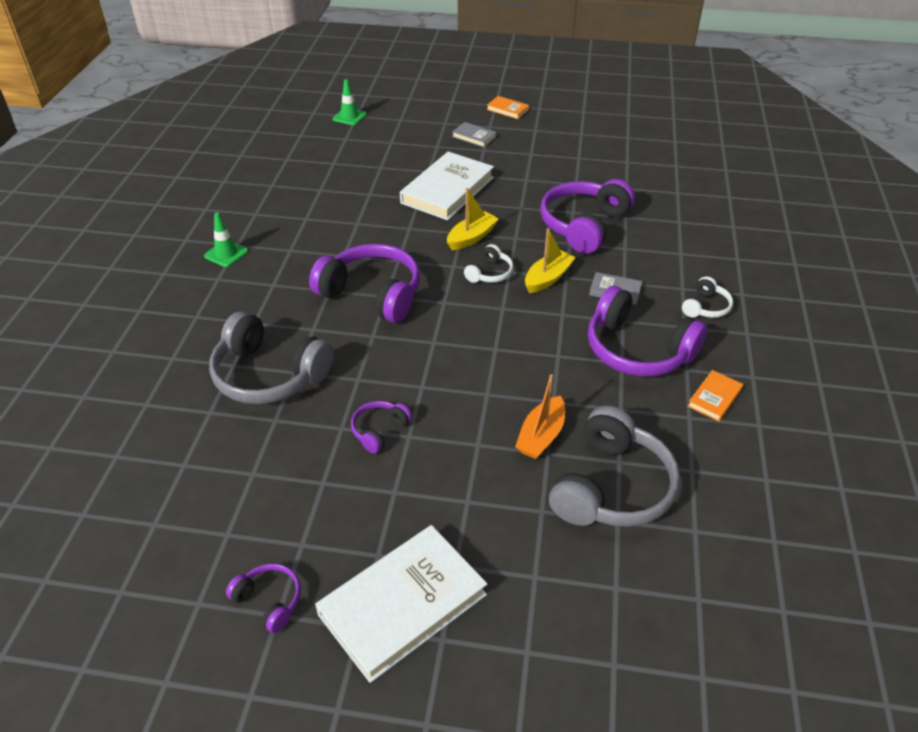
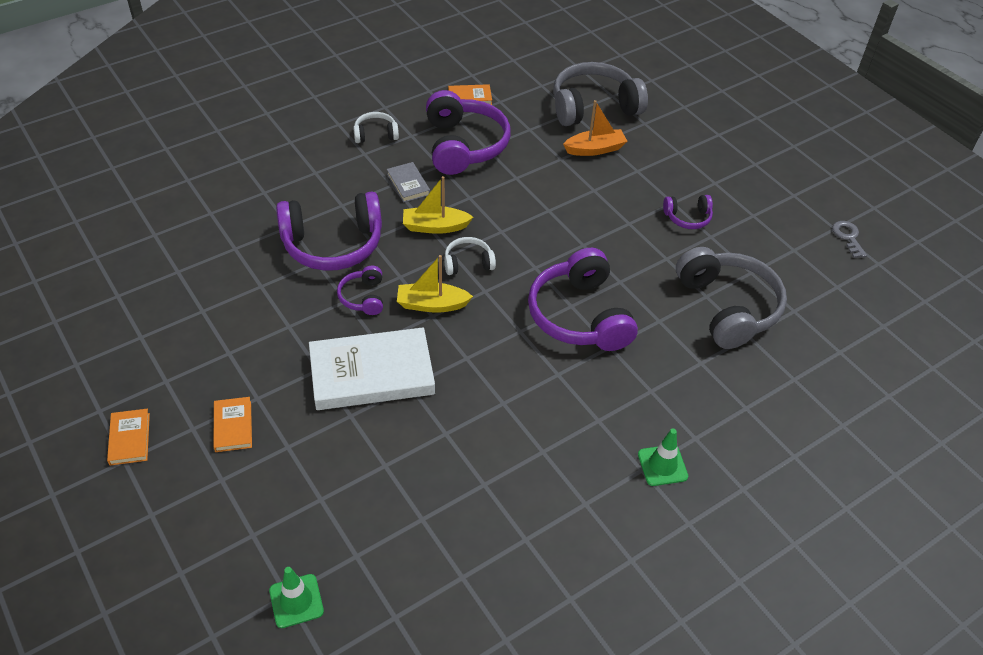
camera: 135 degrees left, 5 degrees up
(205, 533) = (848, 237): none -> grey key
(269, 601) = (833, 183): purple headphones -> purple headphones (363, 297)
(403, 604) = (763, 139): white book -> none
(474, 137) = (233, 426): grey book -> orange book

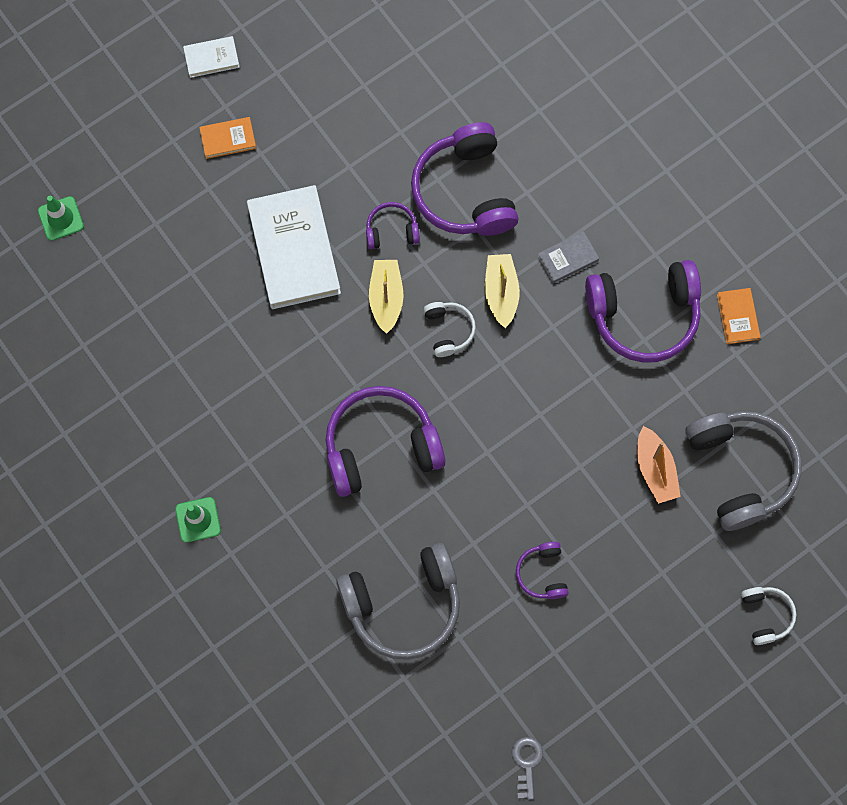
camera: 90 degrees right, 25 degrees up
(129, 439) = (211, 58): orange book -> white book
(375, 134) = (652, 214): white headphones -> white headphones (766, 615)
(848, 237) = (526, 763): grey key -> grey key turned 75 degrees counterclockwise

